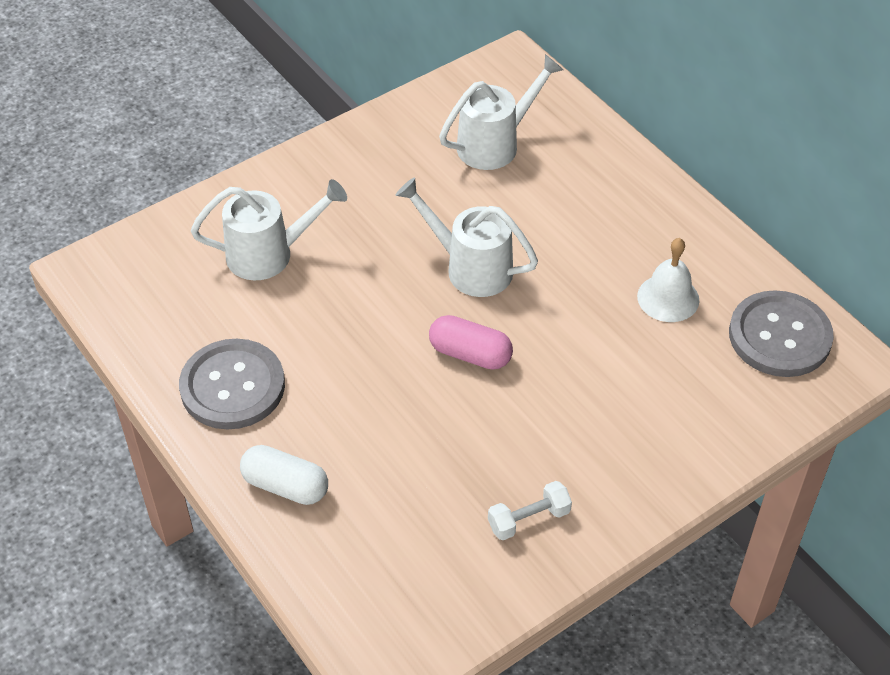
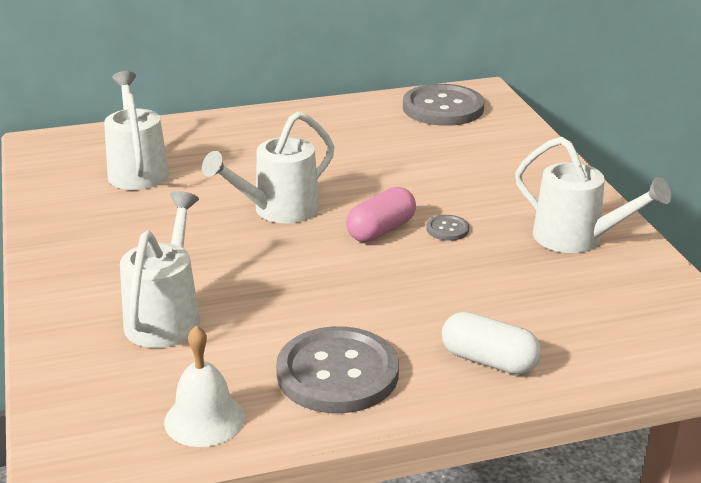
camera: 70 degrees left, 20 degrees down
(285, 486) = (489, 361): white capsule -> white capsule turned 75 degrees clockwise
(497, 405) = (447, 229): none -> grey button
(529, 519) = (577, 239): white dumbbell -> white watering can
(668, 298) = (377, 137): white bell -> white bell (204, 419)

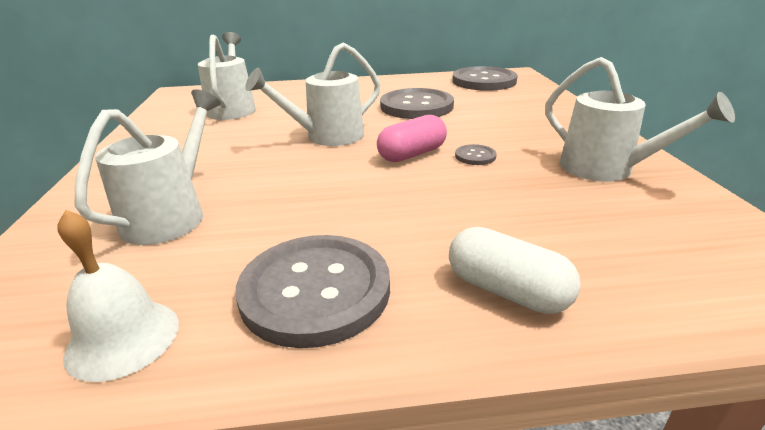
camera: 10 degrees right, 0 degrees up
(368, 157) = (416, 106): none -> grey button

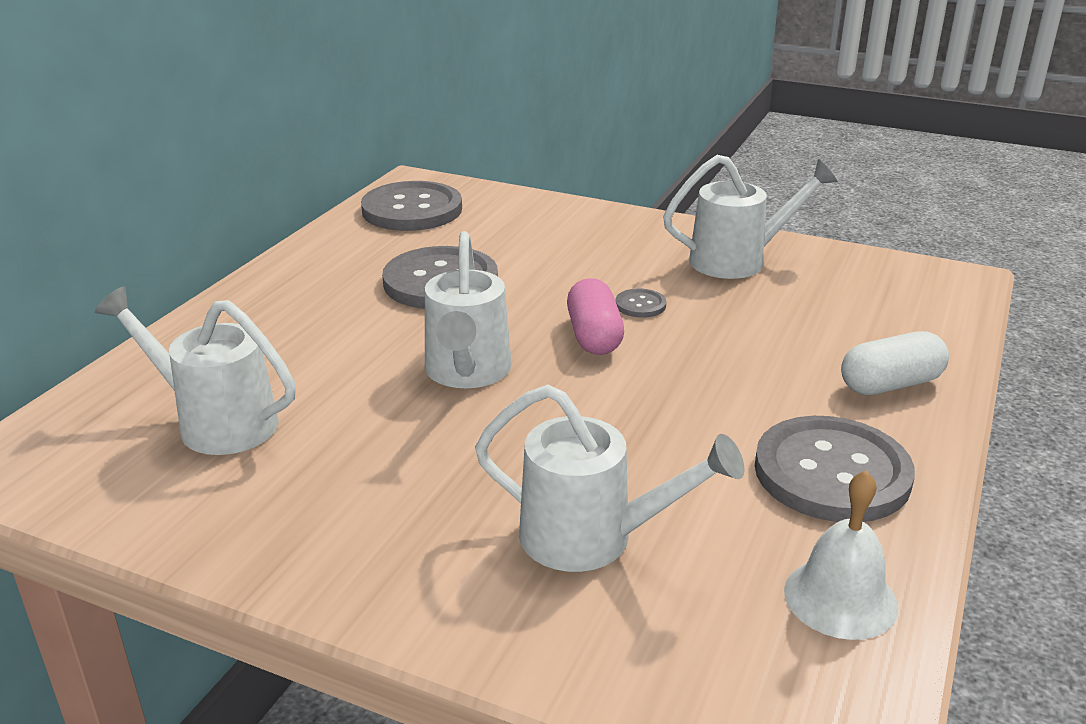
camera: 60 degrees left, 0 degrees up
(172, 214) = (593, 538): white watering can -> white watering can turned 150 degrees clockwise

